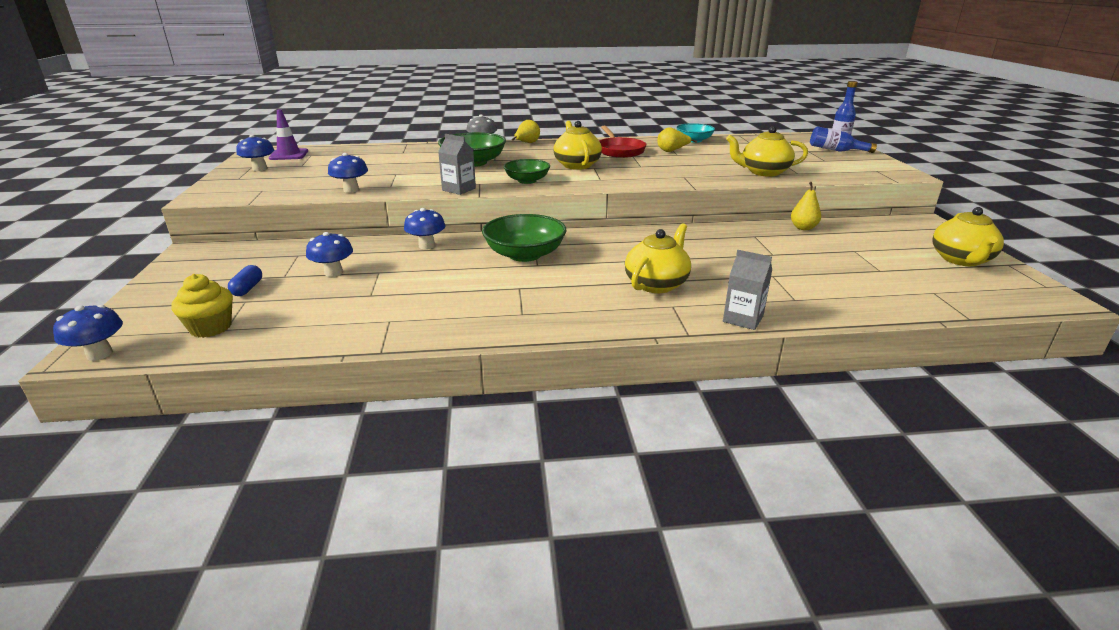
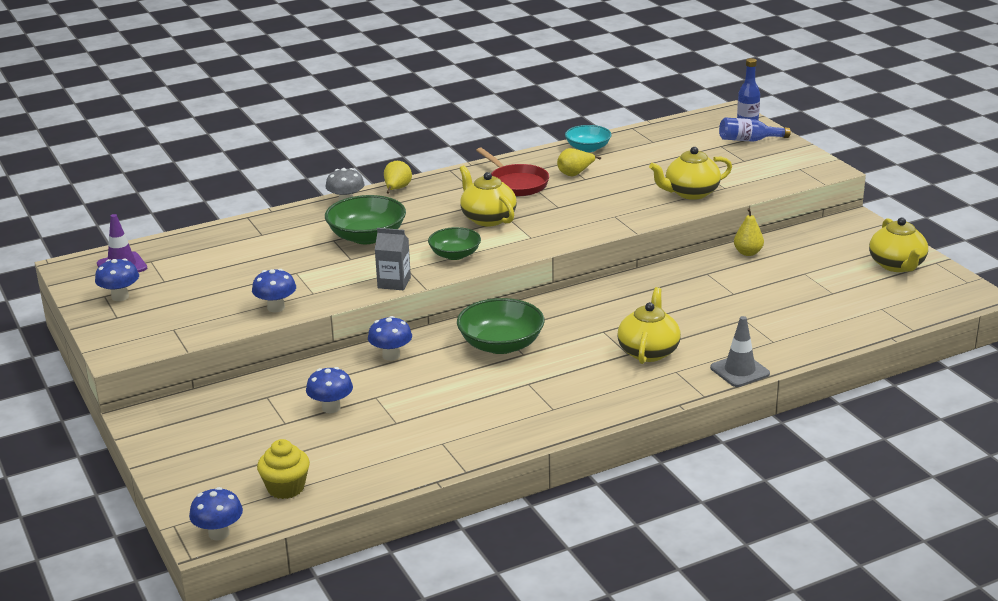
camera: 20 degrees left, 0 degrees up
(247, 289) = (266, 444): blue capsule -> none
(743, 319) = (739, 371): grey carton -> grey traffic cone

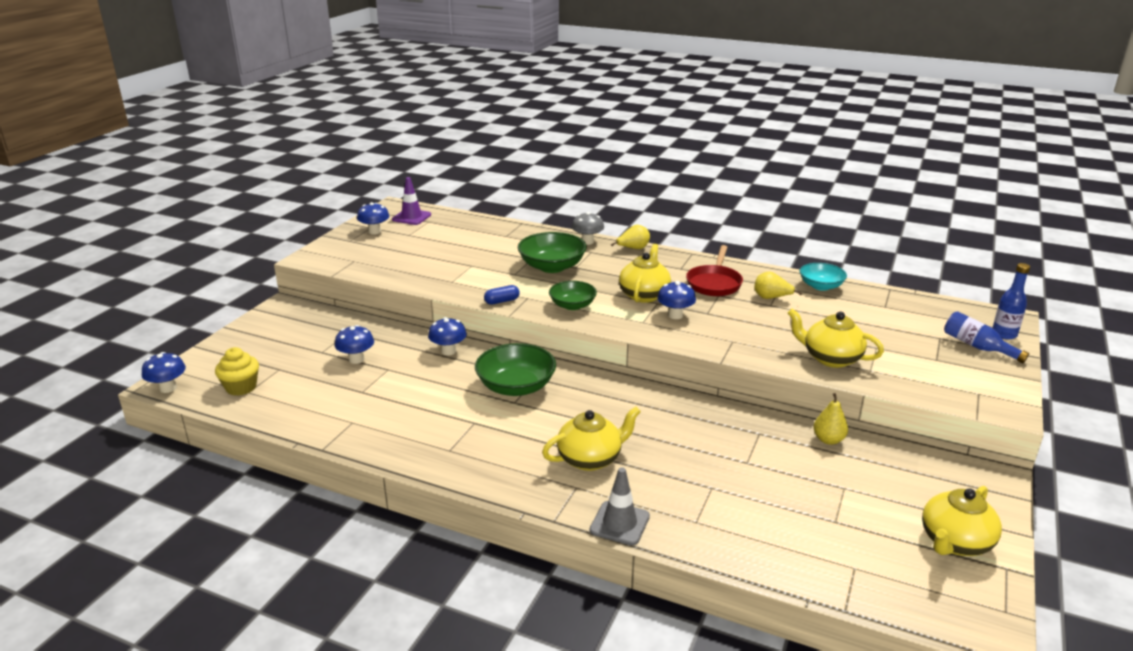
camera: 50 degrees right, 0 degrees up
(276, 308) = (417, 278): blue mushroom -> blue mushroom (675, 315)
(394, 283) = (502, 301): grey carton -> blue capsule

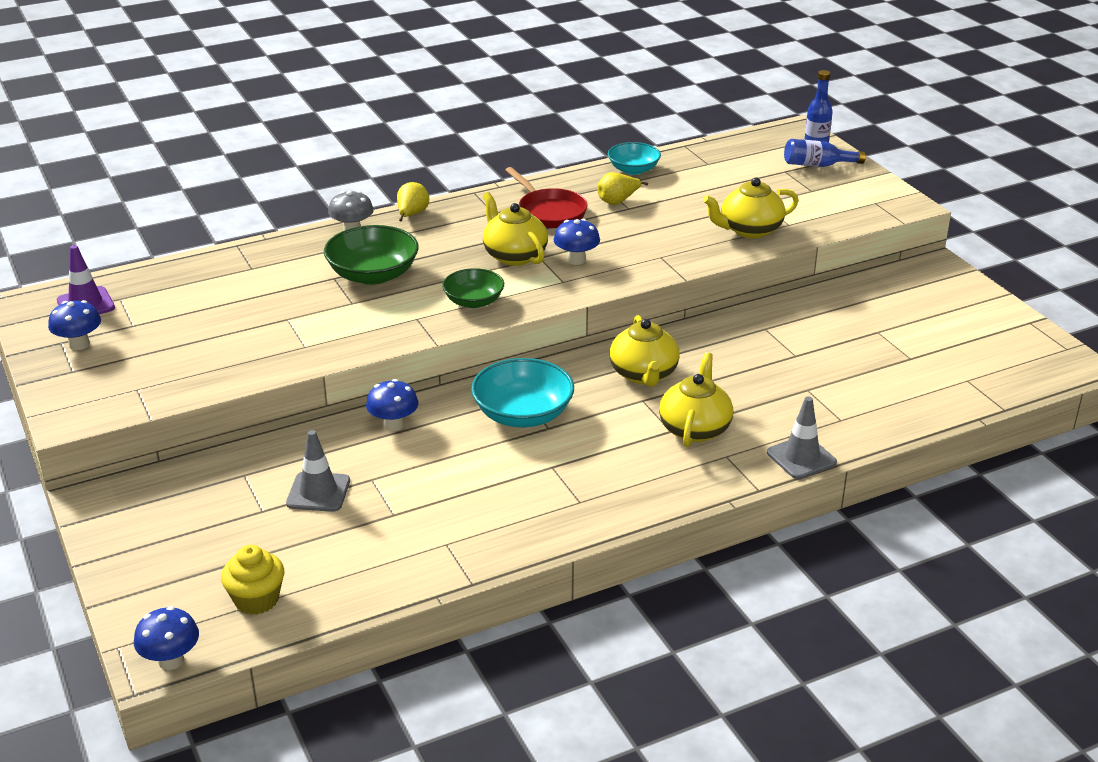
camera: 50 degrees left, 5 degrees up
(356, 359) = (318, 492): blue mushroom -> grey traffic cone
(502, 301) = (400, 336): blue capsule -> none
(516, 387) = (523, 414): green bowl -> turquoise bowl
(828, 440) = (813, 303): yellow pear -> none
(954, 542) = (985, 325): yellow teapot -> yellow teapot (643, 374)

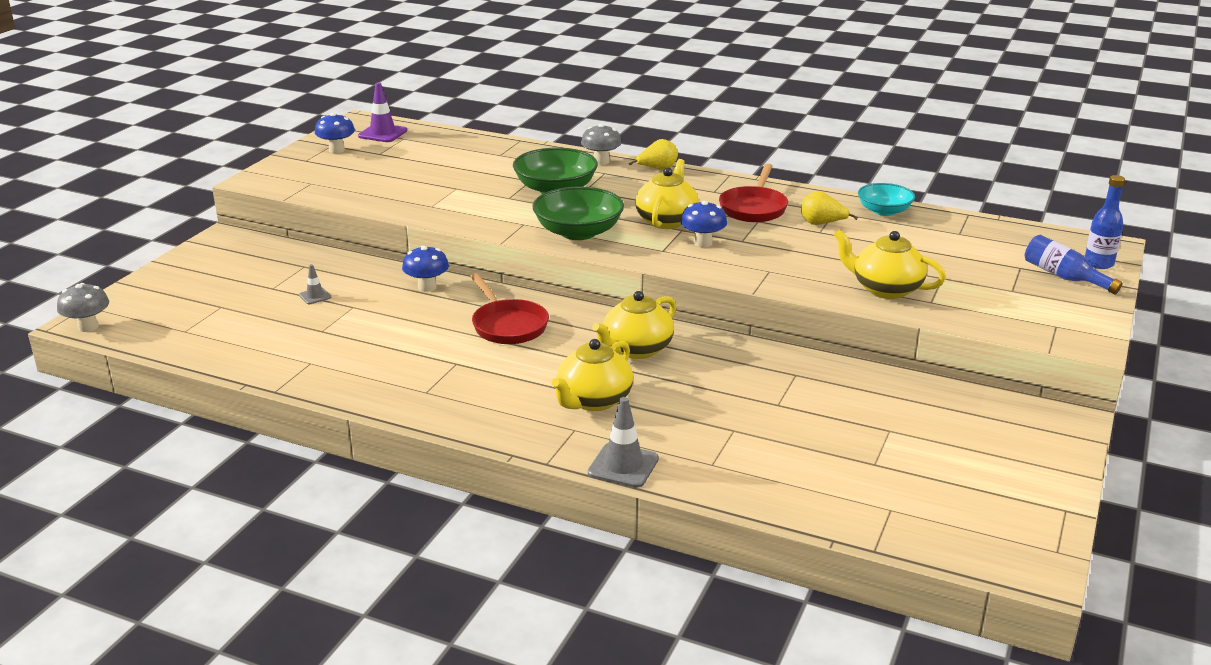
camera: 50 degrees right, 5 degrees down
(171, 660) = (88, 327): blue mushroom -> grey mushroom
(256, 599) = (176, 326): yellow cupcake -> none
(318, 492) = (315, 296): grey traffic cone -> grey traffic cone, size x0.55
(474, 301) = (578, 232): green bowl -> green bowl, size x1.56
(523, 414) = (508, 325): turquoise bowl -> red pan
(695, 428) = (593, 400): yellow teapot -> yellow teapot turned 150 degrees clockwise

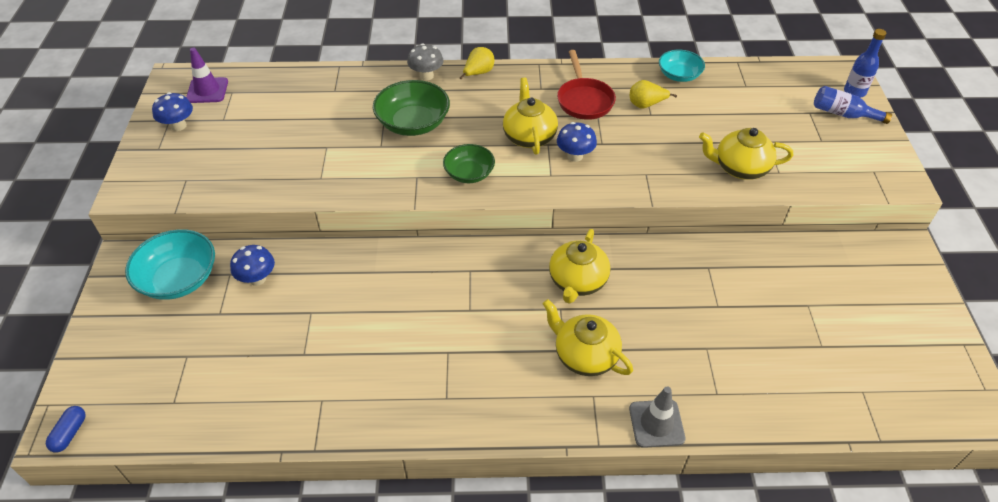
camera: 25 degrees left, 20 degrees up
(88, 327) = (70, 433): grey mushroom -> blue capsule
(258, 259) = (179, 279): none -> turquoise bowl
(315, 296) = (267, 311): grey traffic cone -> none
(427, 287) = (359, 264): blue mushroom -> blue mushroom (257, 279)
(508, 325) = (458, 289): red pan -> none
(578, 232) = (469, 174): green bowl -> green bowl, size x0.64
(593, 400) = (585, 355): yellow teapot -> yellow teapot turned 120 degrees clockwise

